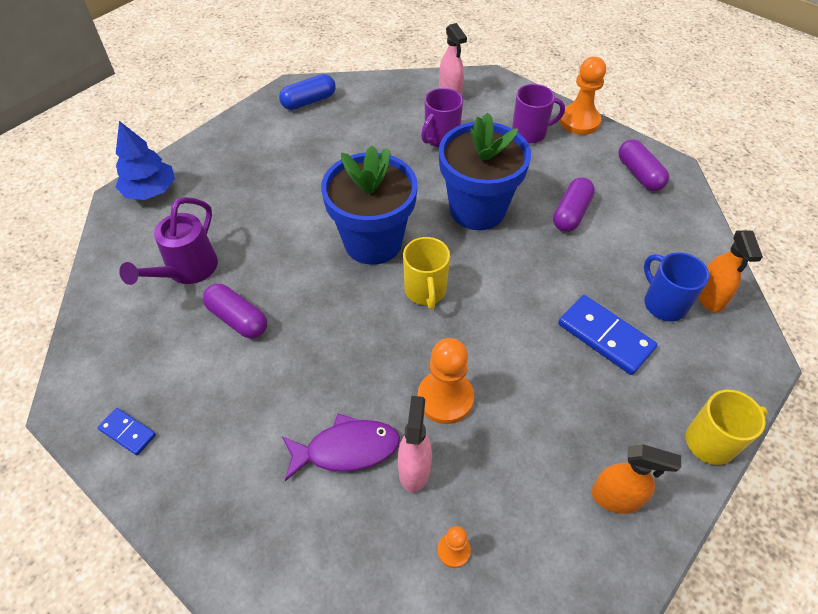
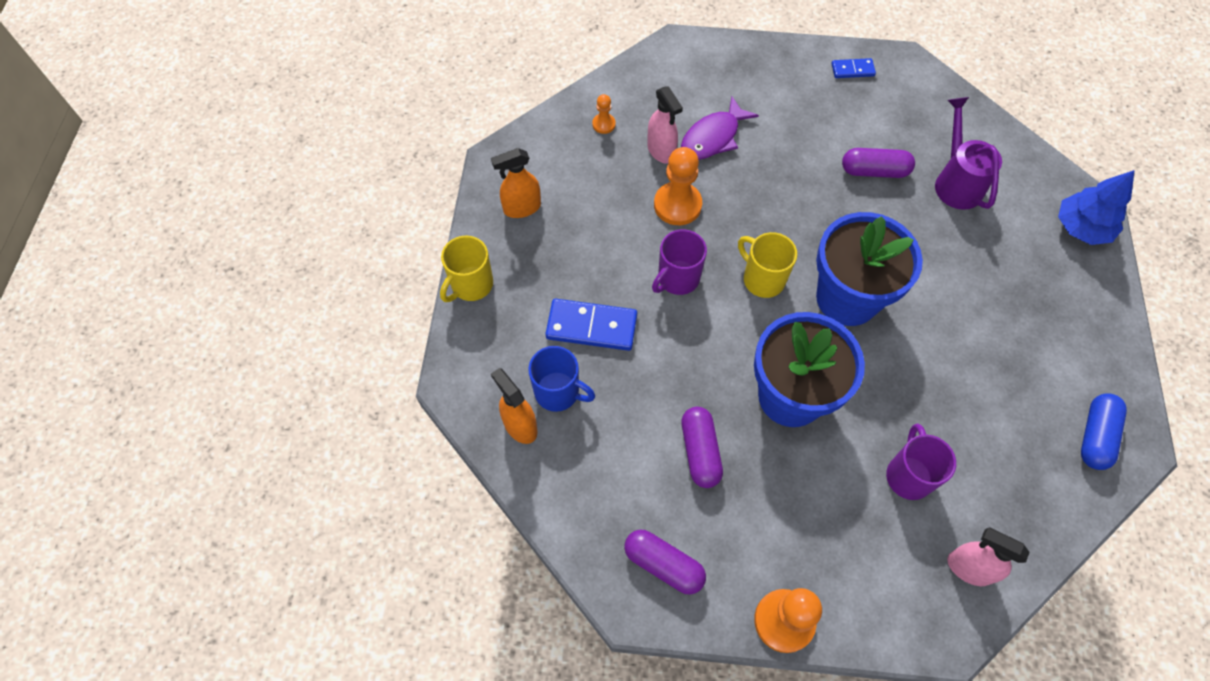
camera: 145 degrees right, 10 degrees up
(530, 133) = (824, 555): purple mug -> purple mug (677, 279)

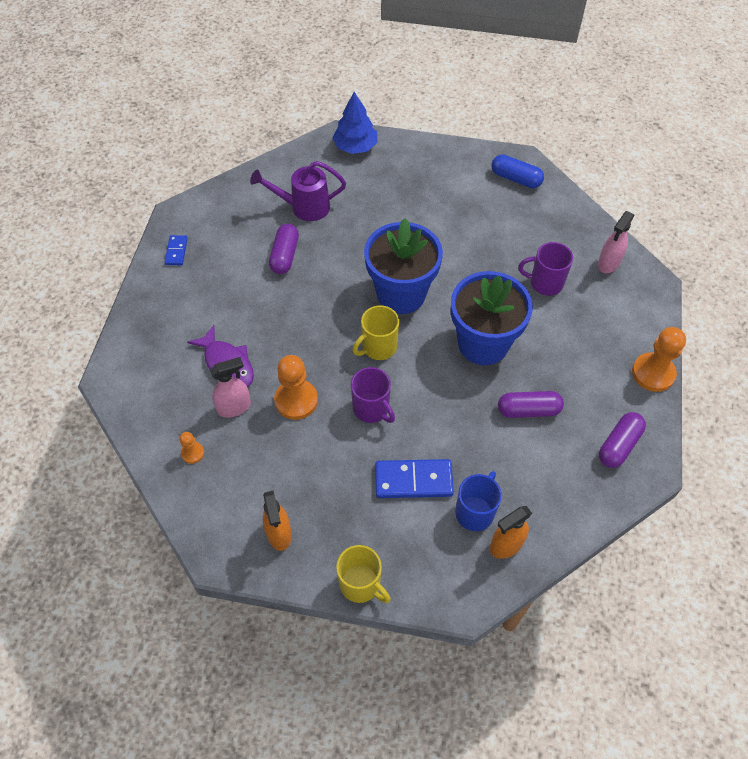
camera: 85 degrees left, 5 degrees down
(591, 327) = (413, 480): blue domino -> blue domino turned 75 degrees clockwise

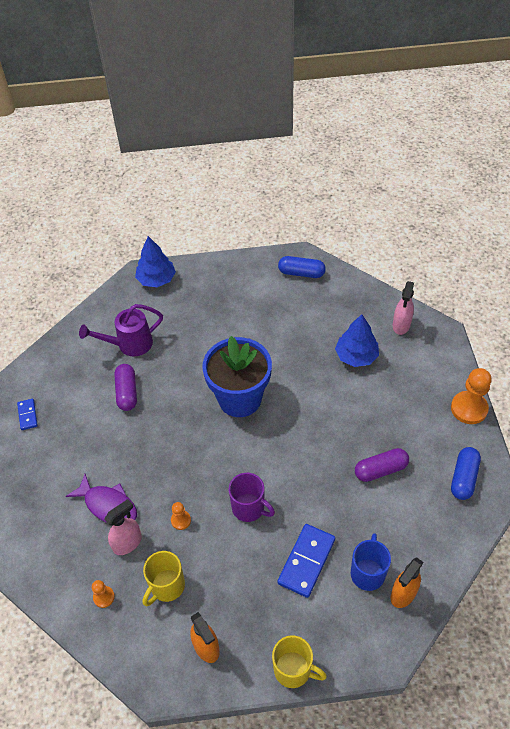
camera: 15 degrees left, 5 degrees down
(296, 400) = (181, 520): orange pawn -> orange pawn, size x0.51
(378, 347) = (236, 451): yellow mug -> yellow mug (166, 586)
(413, 480) = (306, 561): blue domino -> blue domino turned 45 degrees counterclockwise
(483, 343) = (323, 423): blue flower pot -> none
(545, 283) = (356, 356): purple mug -> blue tree
(619, 445) = (463, 478): purple capsule -> blue capsule

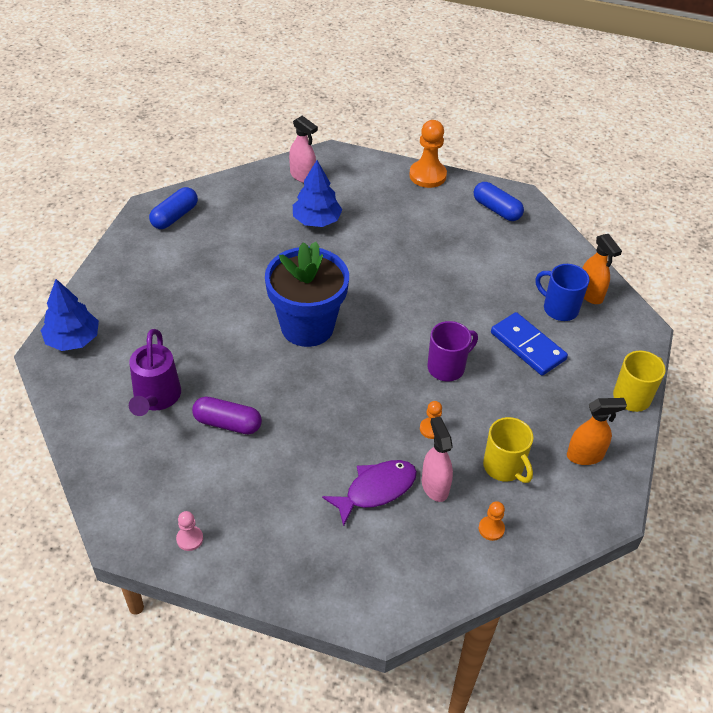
camera: 70 degrees left, 5 degrees down
(27, 415) = (189, 539): blue domino -> pink pawn
(380, 470) = (458, 257): purple capsule -> none

